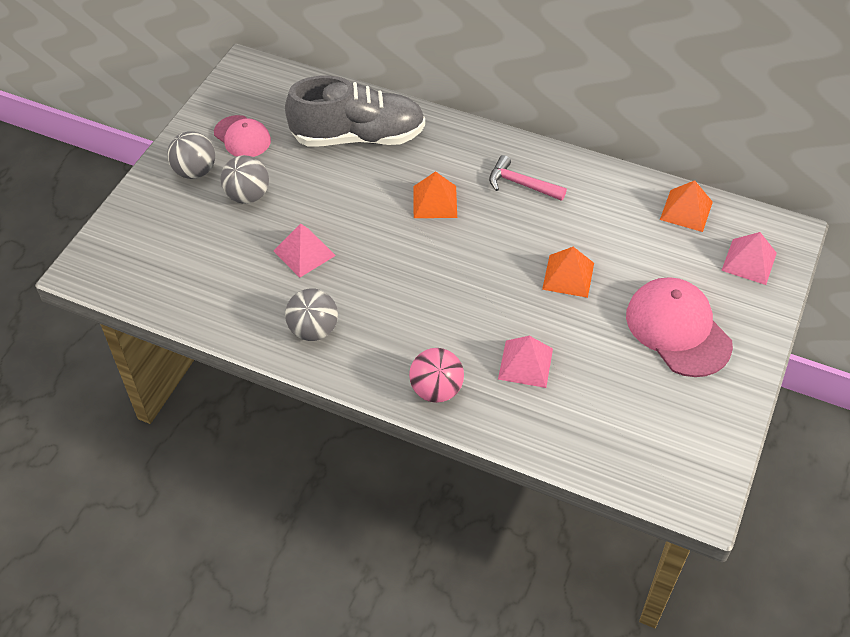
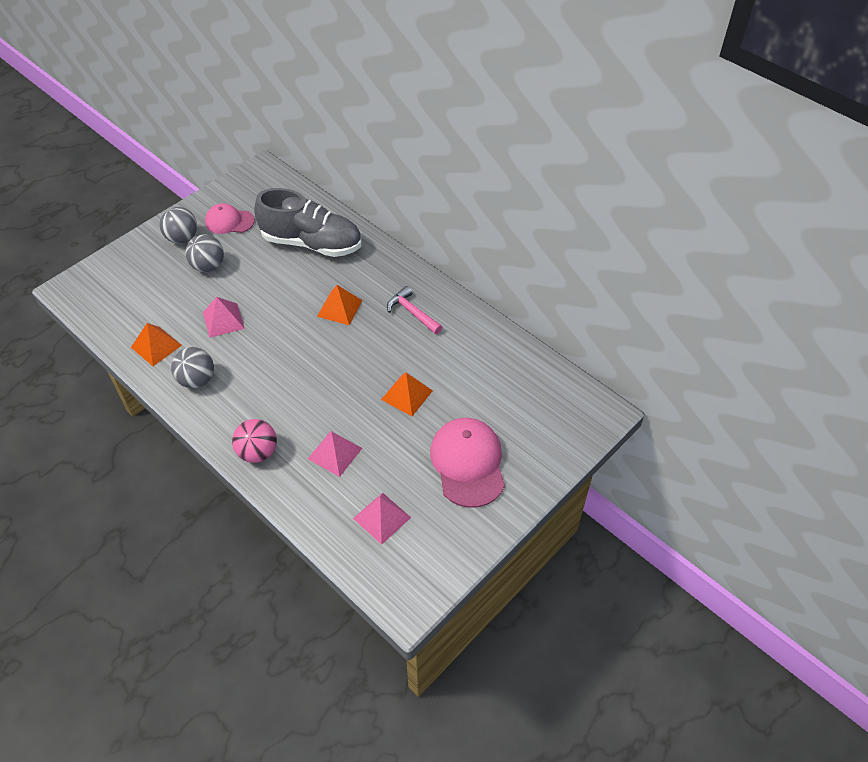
camera: 20 degrees right, 0 degrees up
(242, 137) = (229, 221): pink cap -> pink cap turned 120 degrees clockwise
(686, 210) = (530, 370): orange pyramid -> orange pyramid (156, 346)
(749, 261) = (557, 426): pink pyramid -> pink pyramid (382, 518)

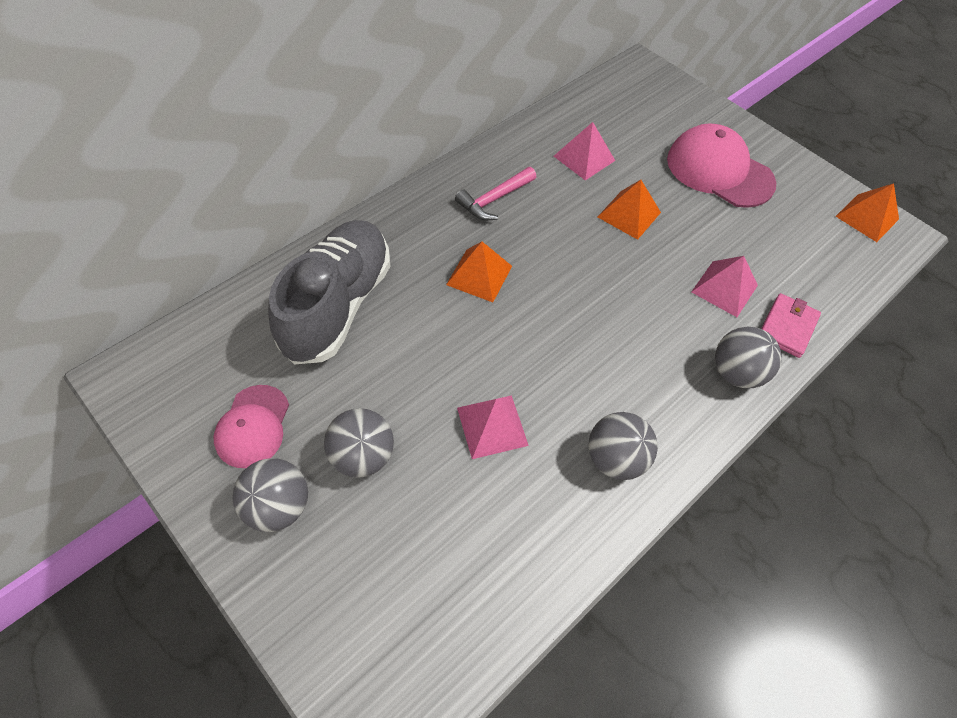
camera: 90 degrees left, 5 degrees up
(156, 346) = (545, 529): orange pyramid -> orange pyramid (867, 217)
(258, 452) = (736, 373): pink ball -> grey ball
(298, 492) = (787, 327): none -> pink wallet
(382, 518) = (804, 248): pink pyramid -> pink pyramid (584, 158)
(468, 463) = (719, 171): pink cap -> pink cap turned 45 degrees clockwise

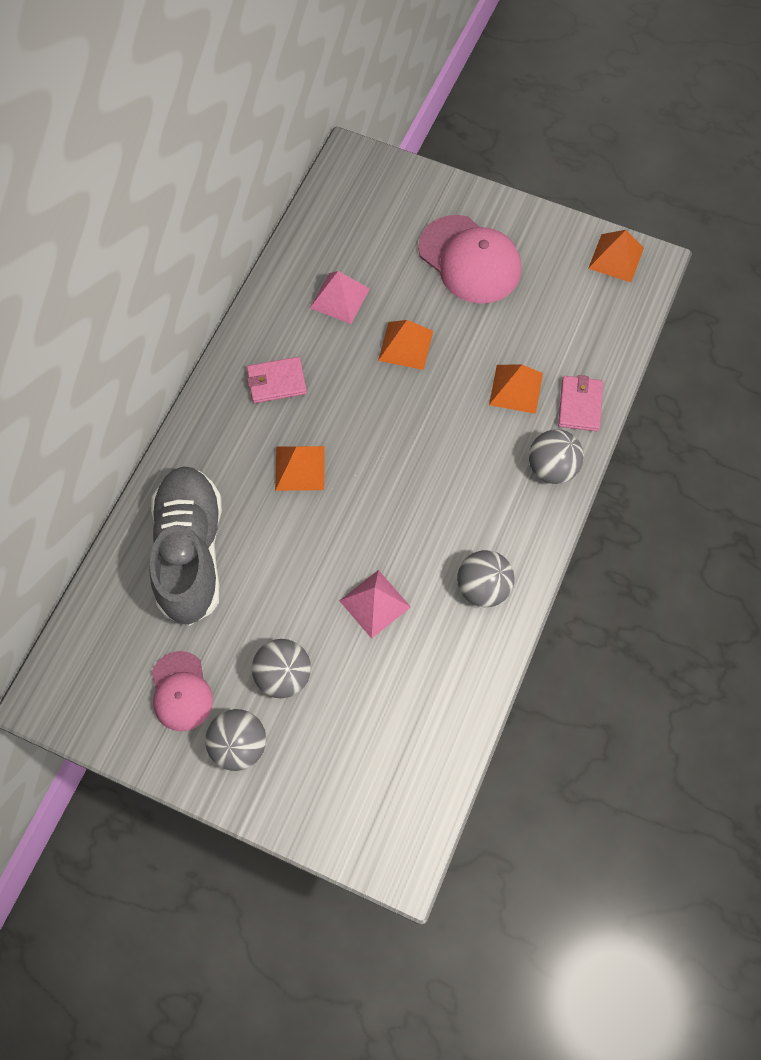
camera: 20 degrees left, 10 degrees up
(494, 199) = (276, 382): pink hammer -> pink wallet
(719, 171) = (469, 260): pink cap -> pink cap turned 150 degrees counterclockwise
(724, 288) = (516, 388): pink pyramid -> orange pyramid

